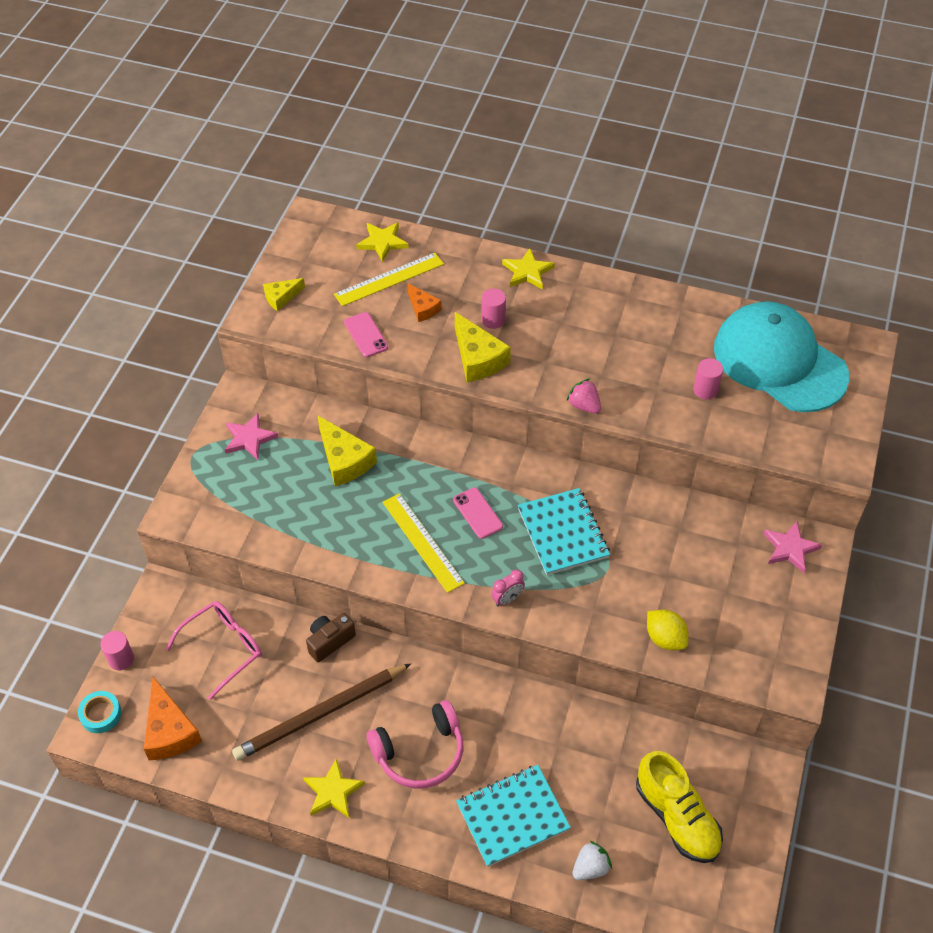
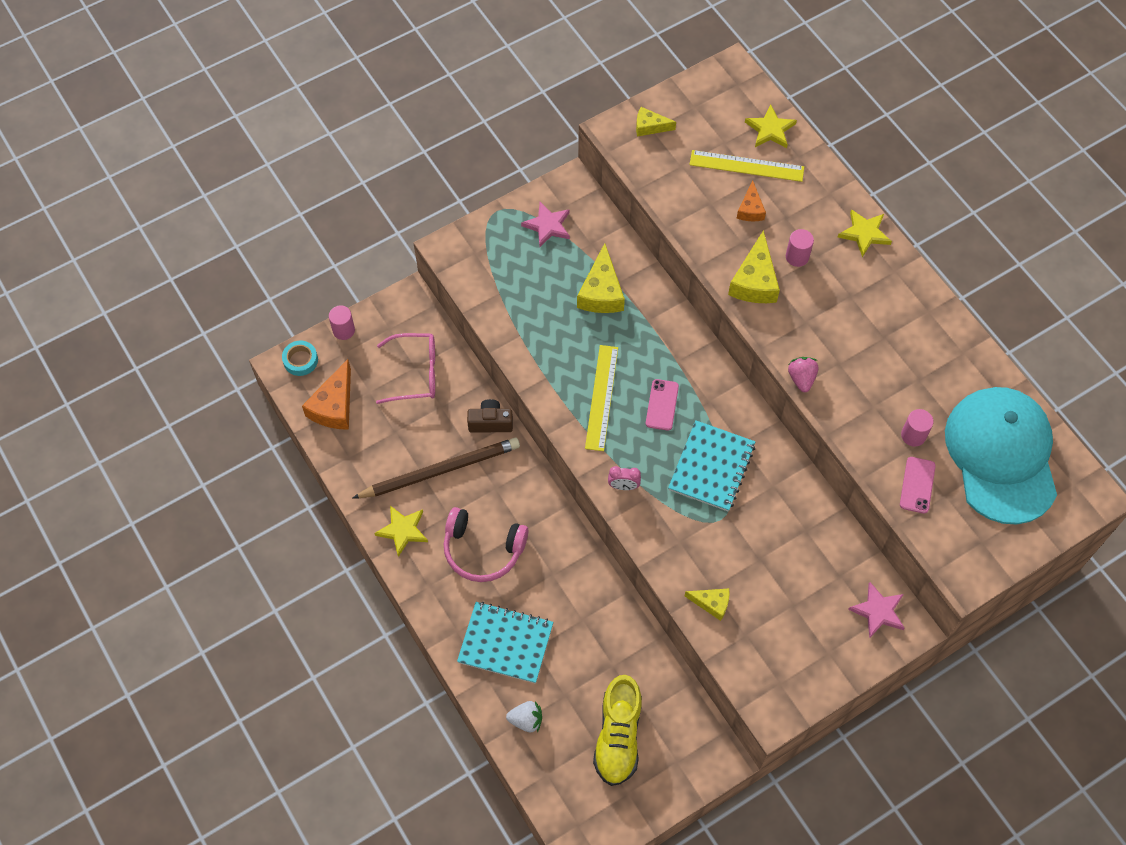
camera: 40 degrees right, 10 degrees up
(320, 714) = (440, 470): brown pencil -> brown pencil turned 150 degrees clockwise
(366, 335) = (686, 202): pink phone -> pink phone (917, 485)
(665, 638) = (712, 603): yellow lemon -> yellow cheese

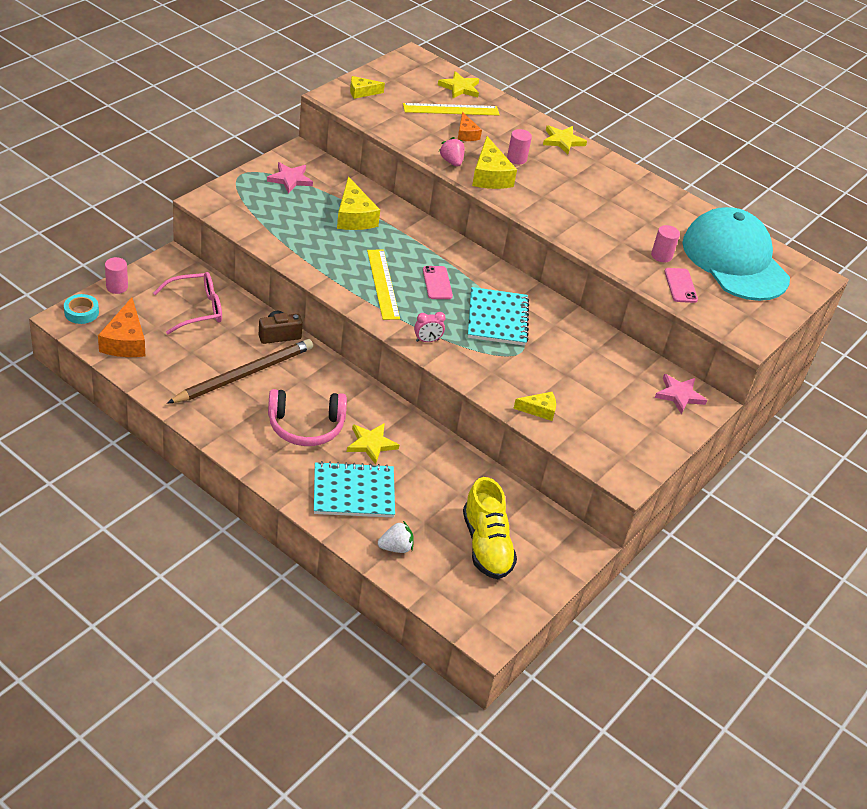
camera: 25 degrees left, 20 degrees down
(403, 531) = (224, 423): yellow star -> yellow star (371, 444)
(801, 378) = (556, 230): pink strawberry -> pink strawberry (451, 162)

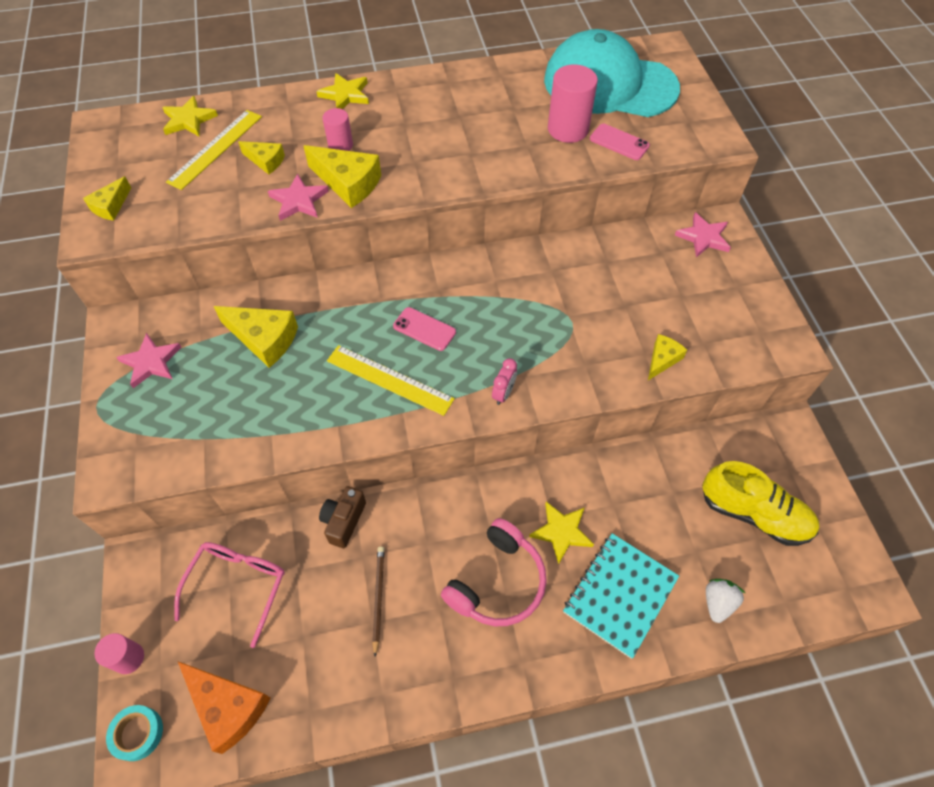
camera: 45 degrees left, 15 degrees up
(244, 374) = (378, 598): brown pencil -> brown pencil, size x0.49
(451, 162) = (298, 201): pink strawberry -> pink star
(466, 134) = (266, 161): orange cheese -> yellow cheese
(497, 318) = (512, 311): turquoise notebook -> none
(661, 256) = (568, 129): pink cylinder -> pink cylinder, size x1.69

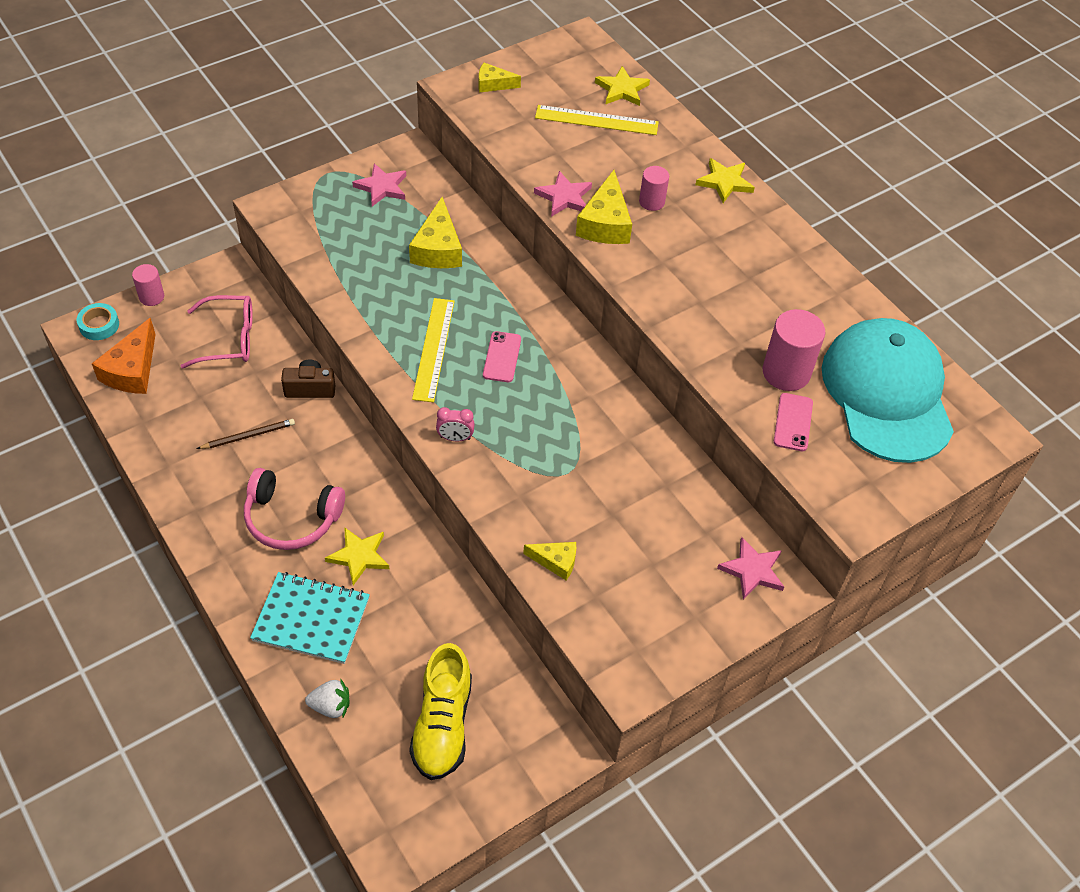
camera: 65 degrees right, 5 degrees down
(266, 161) = (600, 158): yellow cheese -> none

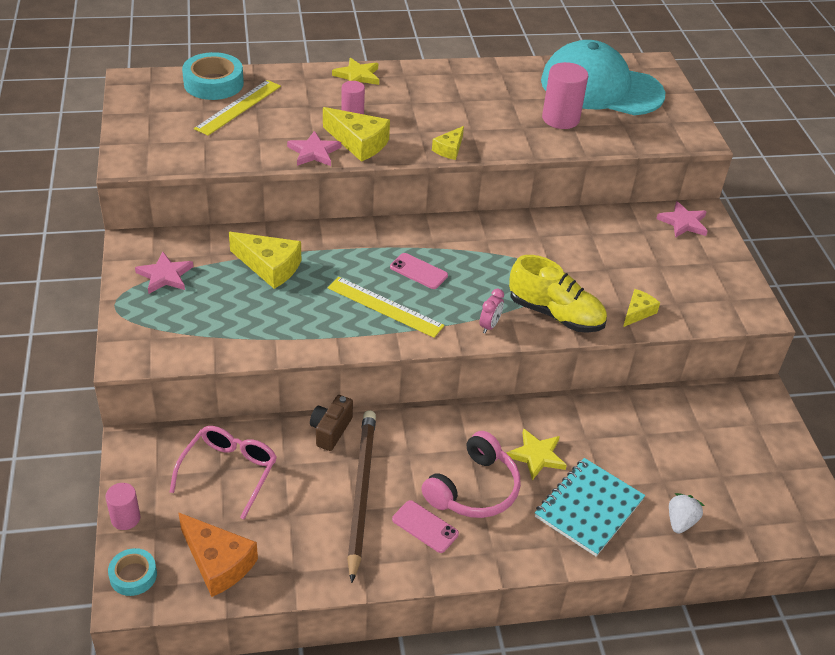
camera: 65 degrees left, 10 degrees down
(248, 436) = (361, 492): brown pencil -> brown pencil, size x2.03
(442, 725) = (719, 456): yellow shoe -> yellow shoe (555, 314)
(493, 84) = (144, 142): yellow cheese -> yellow cheese (449, 149)
(622, 89) = (213, 83): yellow star -> turquoise tape
(793, 422) = (606, 132): pink phone -> pink phone (425, 526)

